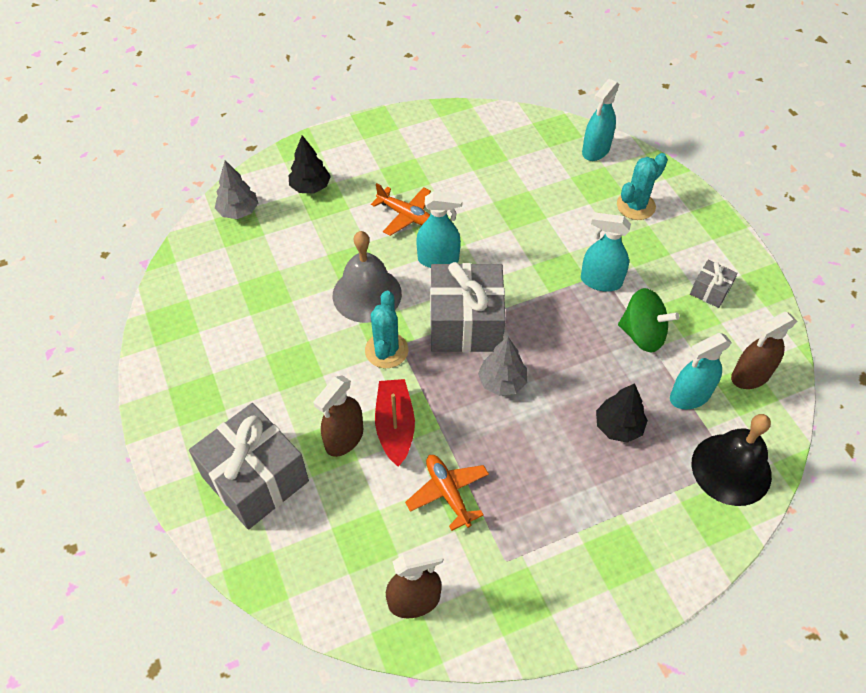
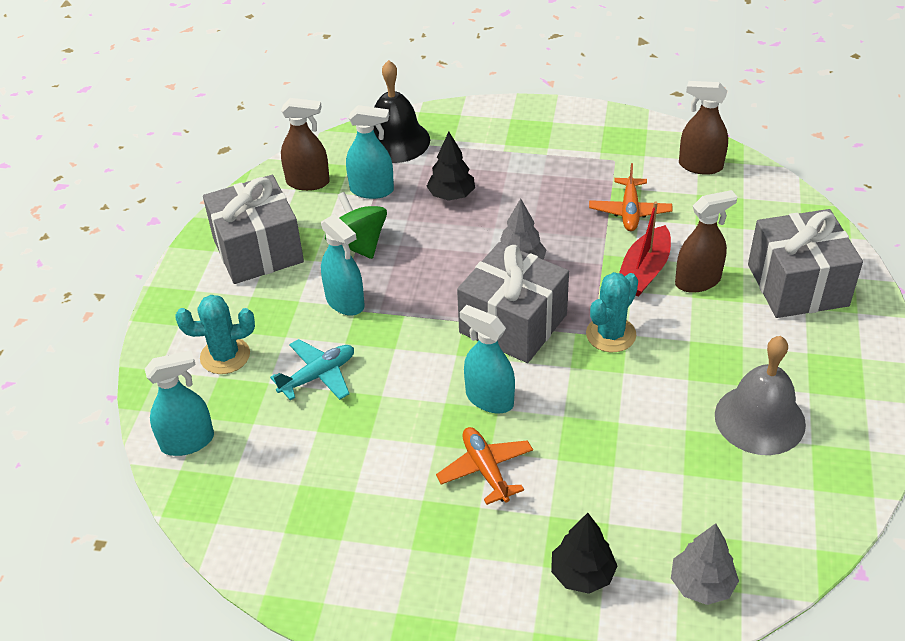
camera: 145 degrees left, 10 degrees down
(367, 294) = (595, 398): grey bell -> grey bell (759, 419)
(563, 222) = (318, 376): none -> turquoise plane
(710, 291) = (258, 250): grey gift -> grey gift, size x2.16

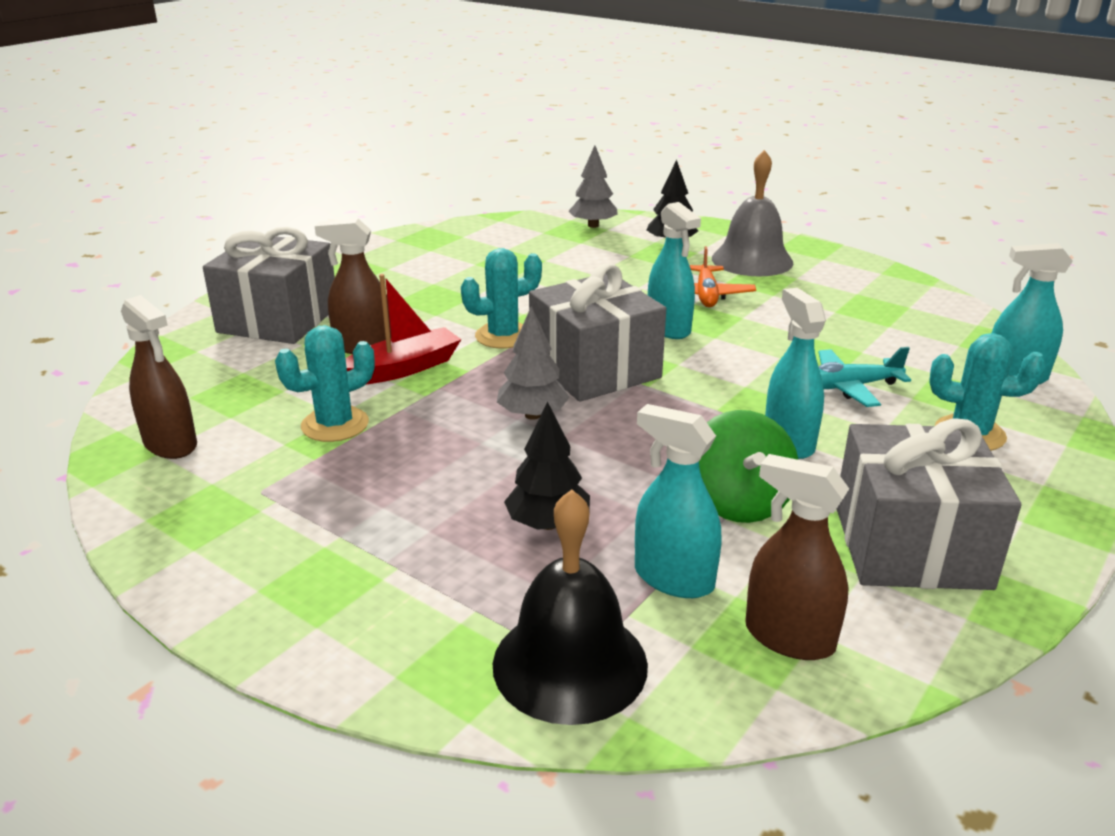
camera: 155 degrees left, 15 degrees down
(629, 211) = (335, 424): orange plane -> turquoise cactus
(759, 419) = (449, 266): grey bell -> grey bell (752, 260)

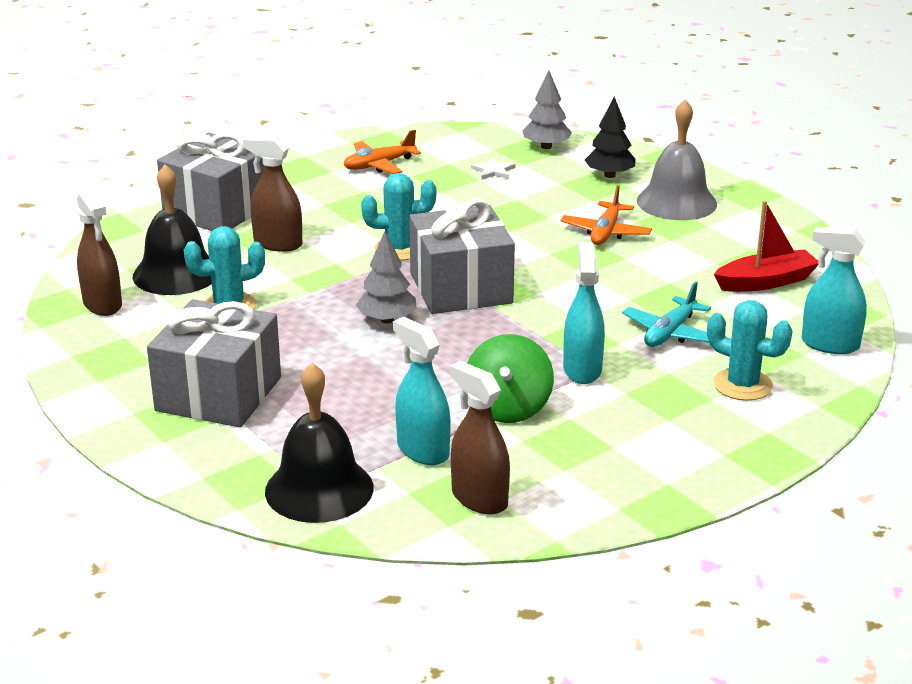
camera: 15 degrees right, 0 degrees up
(254, 394) = (176, 273): none -> black bell
(403, 368) = (302, 267): red boat -> red boat (766, 282)
(436, 257) = (379, 165): none -> orange plane
(548, 524) = (353, 401): black tree -> none
(556, 251) = (493, 171): none -> white star
(668, 328) = (549, 260): turquoise spray bottle -> none
(848, 387) = (670, 333): turquoise plane -> turquoise plane turned 60 degrees counterclockwise
(911, 545) = (618, 457): grey gift -> grey gift (219, 394)

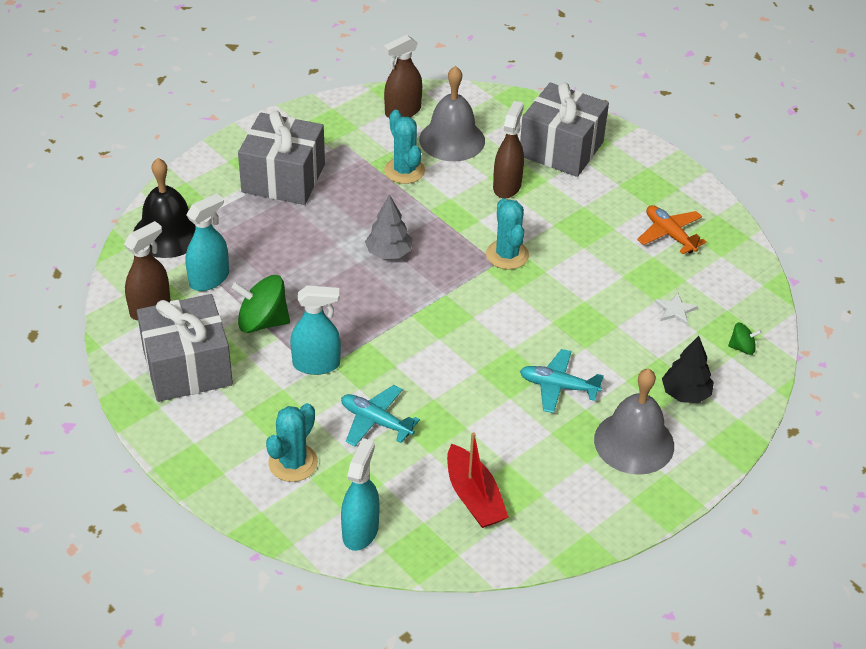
camera: 85 degrees right, 15 degrees up
(176, 273) = (452, 140): black bell -> grey bell
(461, 288) = (443, 293): grey gift -> grey gift (187, 367)
(546, 147) = (742, 348): grey tree -> green spinning top
(606, 232) = (558, 386): orange plane -> turquoise plane

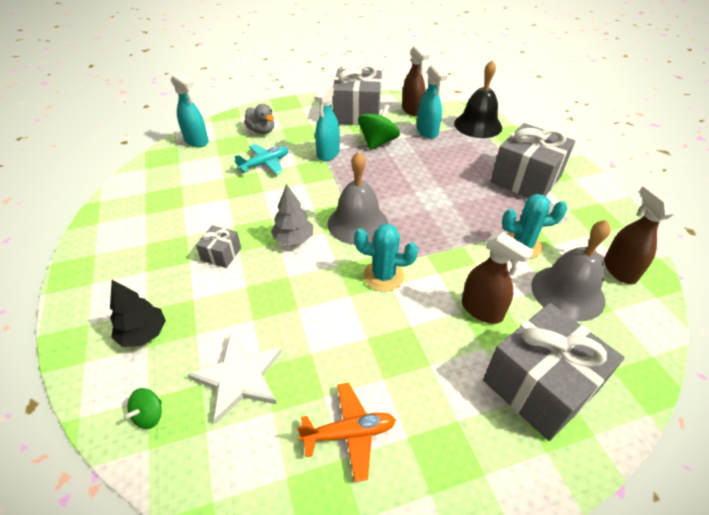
camera: 115 degrees right, 0 degrees up
(293, 463) = (261, 131): turquoise cactus -> grey duck
(389, 253) = (418, 209): grey tree -> grey tree (293, 239)
(474, 497) = (174, 185): red boat -> none
(558, 386) = (221, 254): turquoise plane -> grey gift
(634, 442) = (134, 276): grey bell -> grey bell (358, 223)
(675, 310) = (239, 378): white star -> white star, size x1.97

